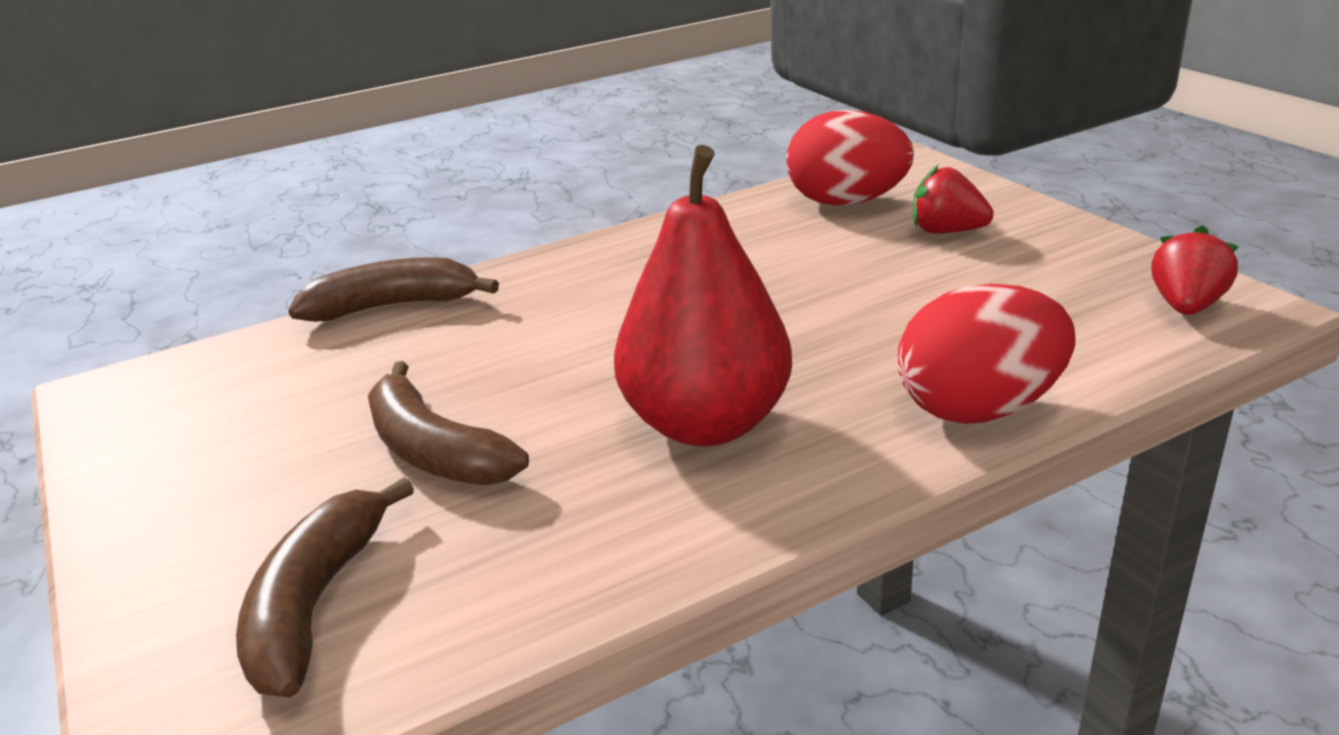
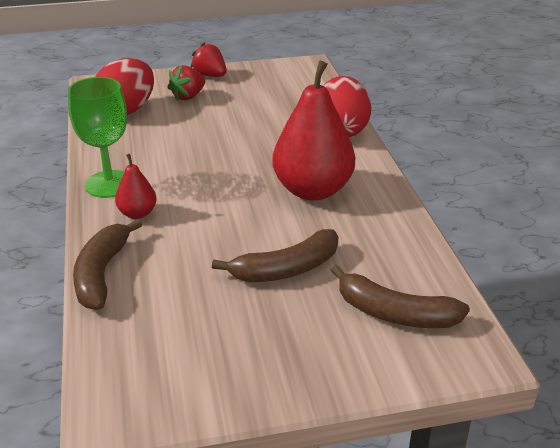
camera: 75 degrees left, 5 degrees up
(549, 290) = (137, 213): none -> red pear
(617, 250) = (109, 184): none -> green goblet
(1186, 306) = (299, 74): red strawberry -> red strawberry (210, 75)

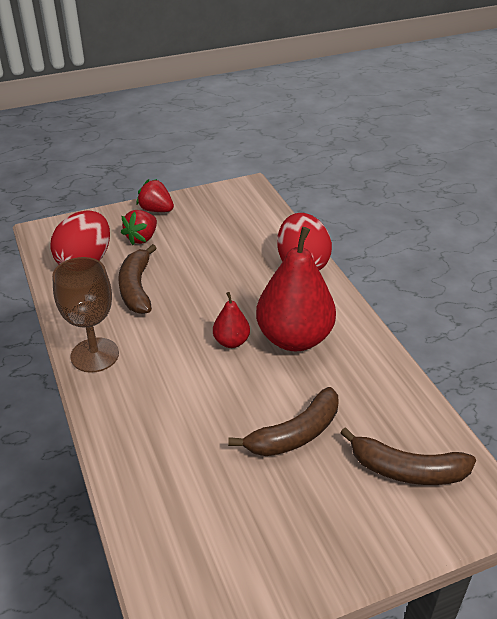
camera: 10 degrees left, 5 degrees up
(102, 273) = (120, 464): brown banana -> brown banana (136, 288)
(109, 184) = (94, 355): green goblet -> brown goblet
(137, 213) = (133, 387): red pear -> red pear (231, 342)

